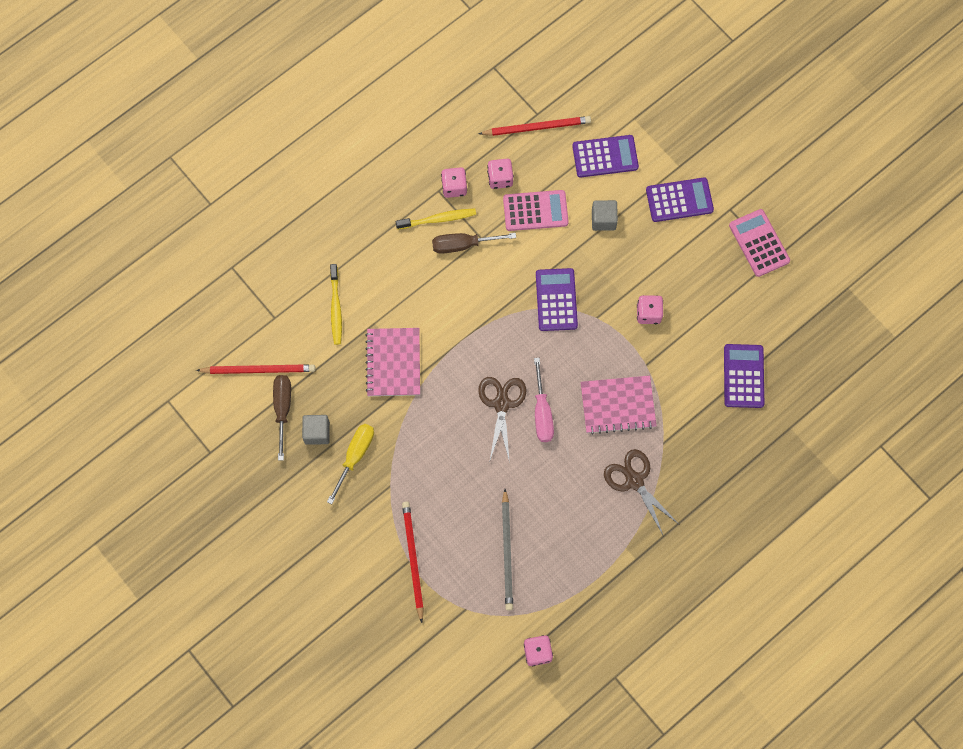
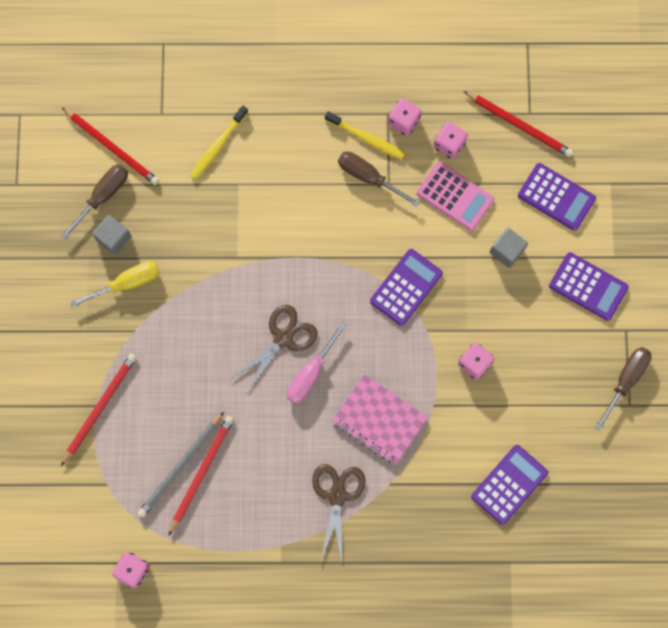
camera: 40 degrees right, 5 degrees up
(393, 363) = (224, 230): pink notebook -> none
(526, 544) = (201, 473): none -> red pencil
(759, 243) = (625, 380): pink calculator -> brown screwdriver

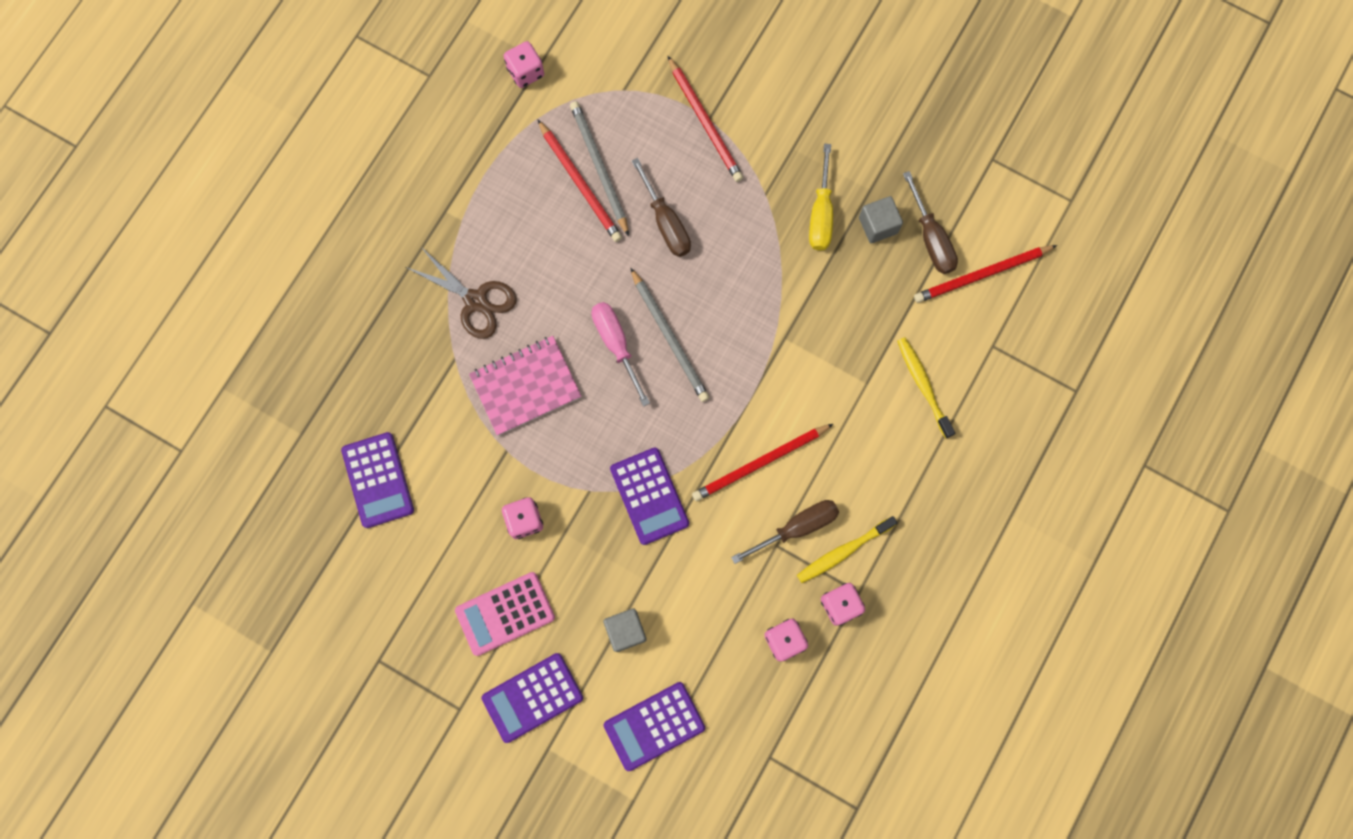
camera: 120 degrees right, 0 degrees up
(283, 338) = (670, 337): brown scissors -> grey pencil
(455, 196) = (720, 610): pink calculator -> pink calculator (505, 613)
(519, 125) = (762, 736): red pencil -> red pencil (760, 463)
(625, 380) = (406, 673): brown screwdriver -> brown screwdriver (665, 222)

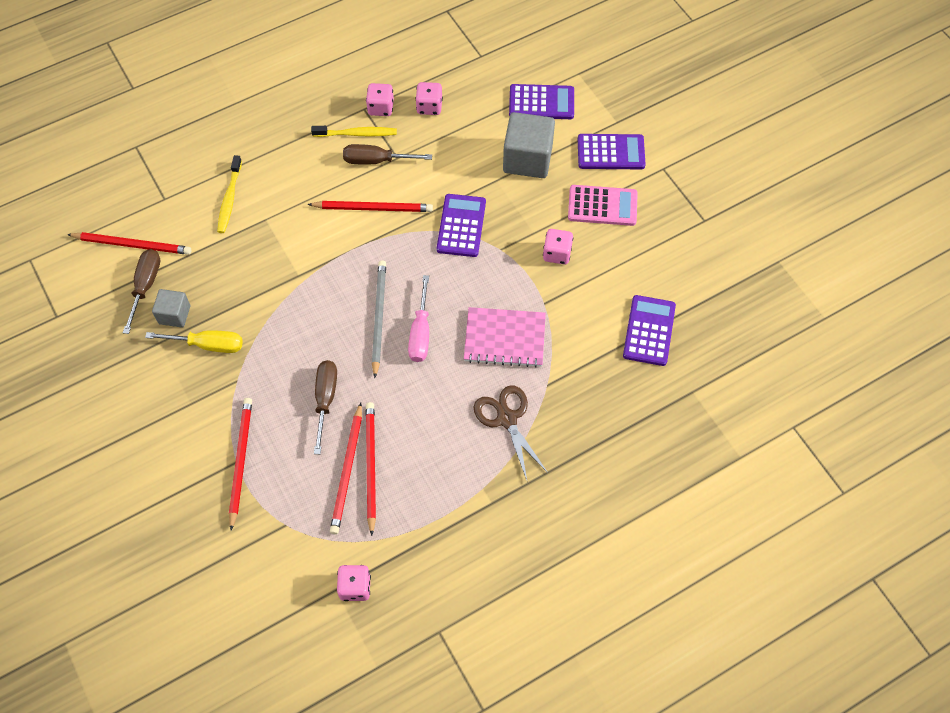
camera: 150 degrees left, 15 degrees down
(599, 167) = (347, 471): grey pencil -> red pencil
(625, 631) = (527, 159): grey cube -> grey cube, size x1.76
(821, 213) = (207, 345): yellow screwdriver -> yellow screwdriver turned 60 degrees clockwise

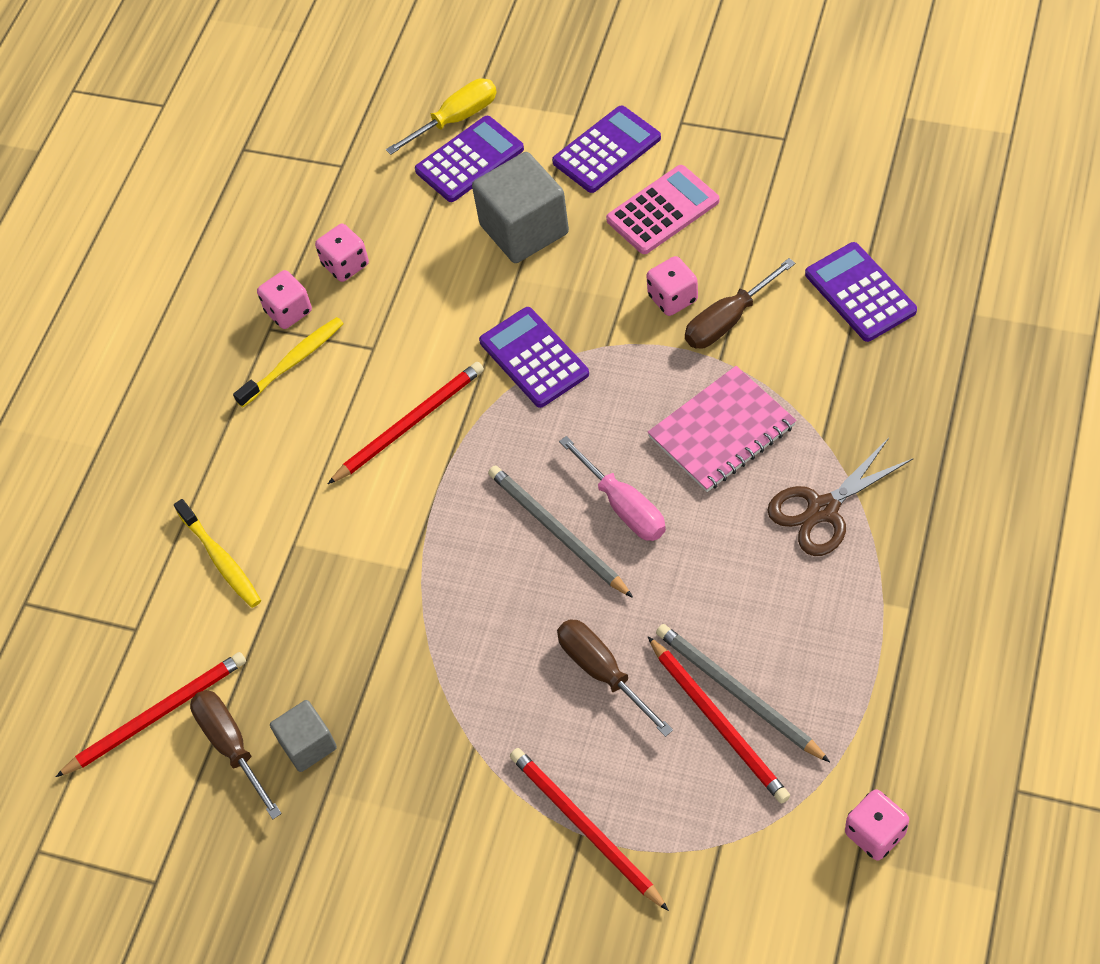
camera: 35 degrees left, 5 degrees down
(207, 345) = (390, 740): yellow screwdriver -> yellow screwdriver (455, 120)
(371, 466) = (738, 693): red pencil -> grey pencil
(377, 160) = (353, 370): brown screwdriver -> brown screwdriver (728, 320)
(507, 419) = (823, 510): brown scissors -> brown scissors turned 60 degrees counterclockwise

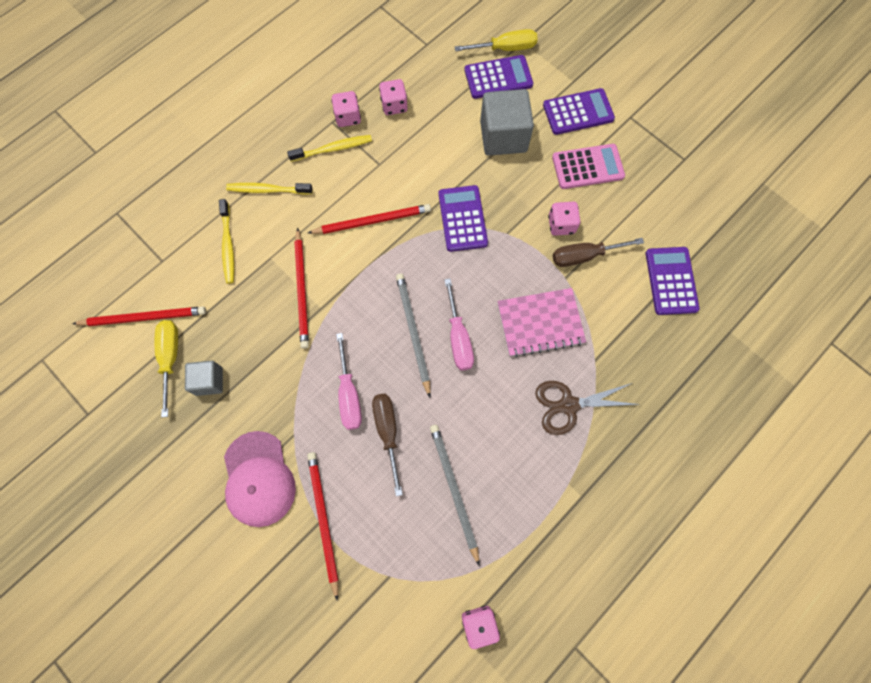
camera: 20 degrees right, 15 degrees up
(232, 460) = (267, 190): none -> yellow toothbrush
(232, 746) = (170, 359): brown screwdriver -> yellow screwdriver
(460, 827) = (259, 479): none -> pink cap
(518, 654) = (349, 394): none -> pink screwdriver
(718, 722) = (432, 501): red pencil -> red pencil (302, 290)

